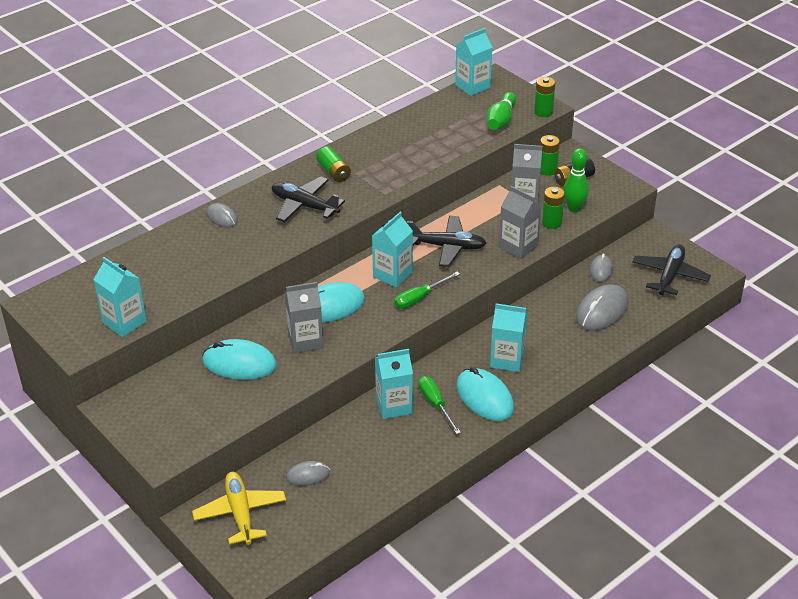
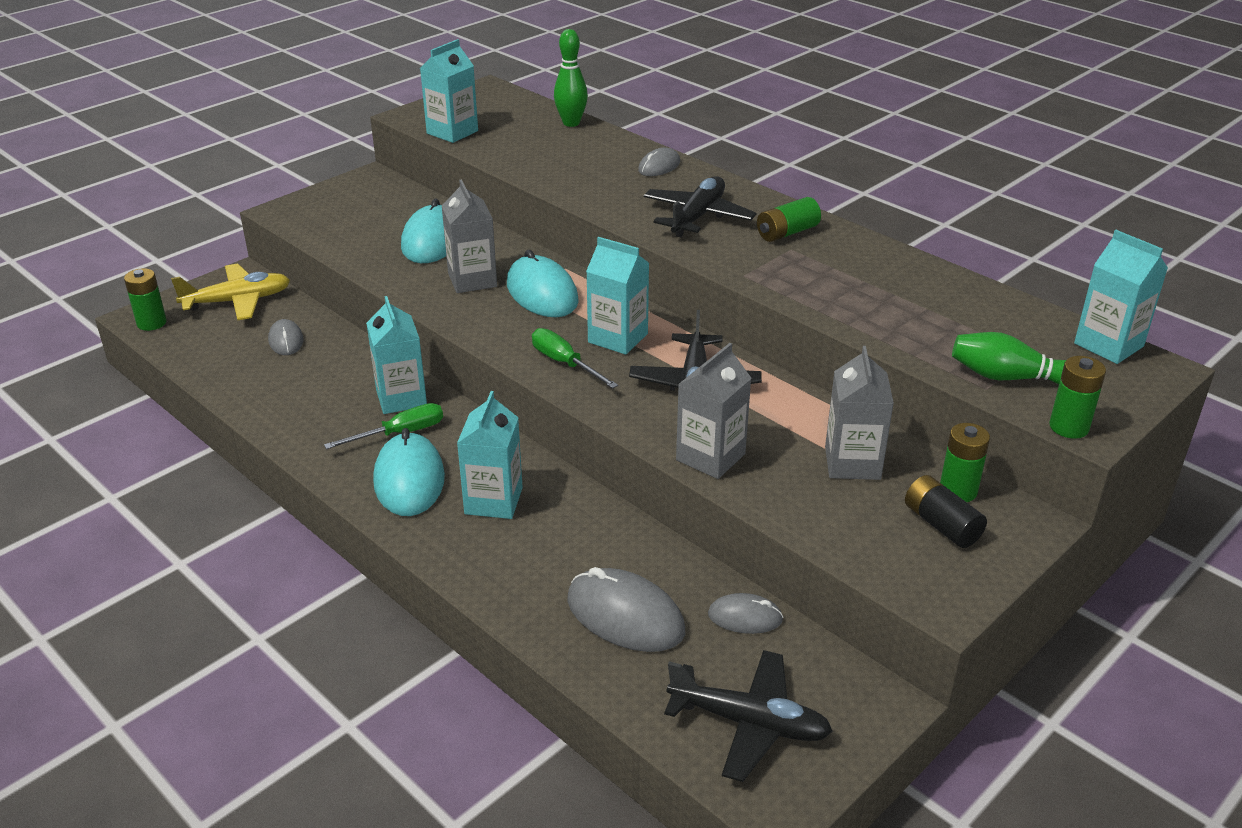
camera: 85 degrees right, 5 degrees down
(485, 397) = (409, 479): turquoise mouse -> turquoise mouse turned 60 degrees counterclockwise
(552, 223) = (790, 496): green battery -> green battery (151, 323)
(574, 208) = (844, 525): green bowling pin -> green bowling pin (571, 123)

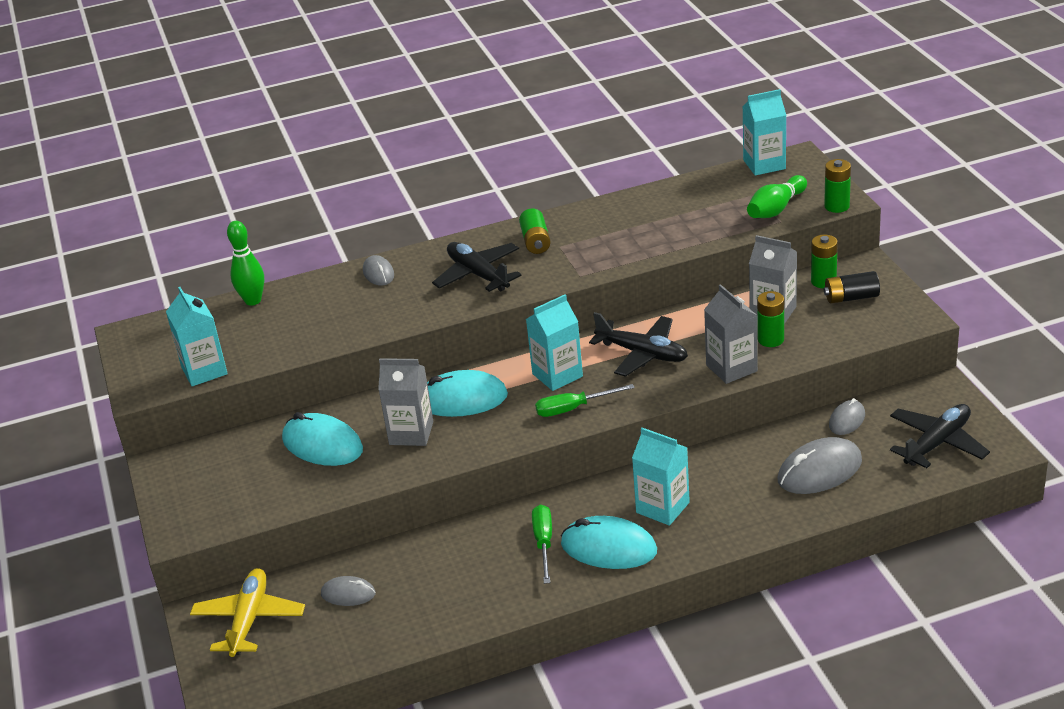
camera: 60 degrees left, 0 degrees up
(151, 323) = (240, 687): green battery -> green battery (770, 339)
(401, 398) = (493, 534): turquoise carton -> none

